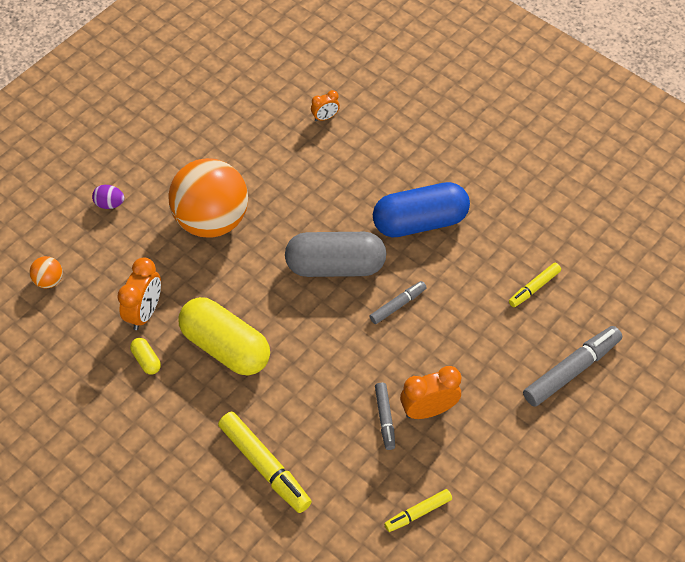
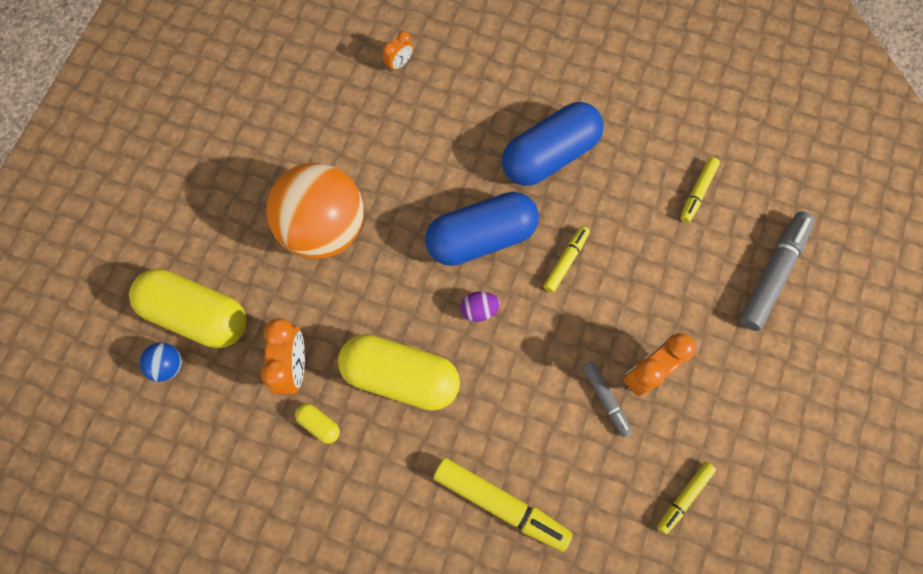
camera: 20 degrees left, 15 degrees up
(49, 280) = (168, 365): orange ball -> blue ball
(87, 251) = (197, 314): none -> yellow capsule
(110, 204) = (200, 246): purple egg -> purple egg (479, 310)
(335, 266) = (481, 237): grey capsule -> blue capsule
(398, 305) = (566, 261): grey marker -> yellow marker

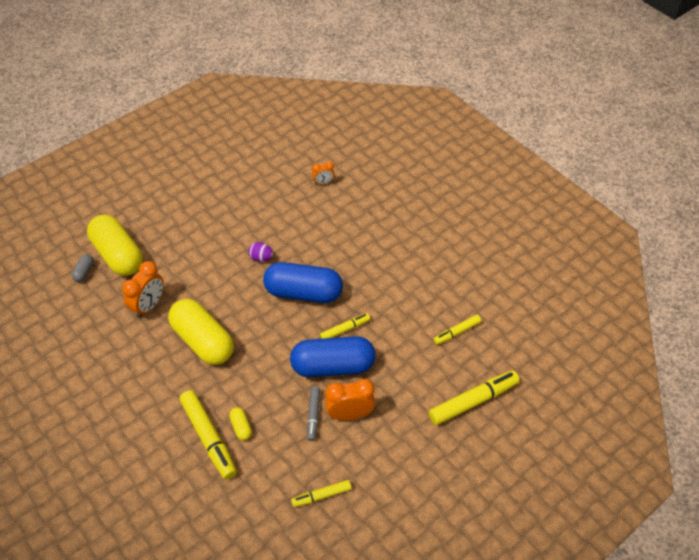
camera: 30 degrees right, 20 degrees down
(168, 365) = (84, 272): blue ball -> grey capsule
(319, 424) = (140, 342): yellow capsule -> yellow capsule (241, 427)
(324, 228) = (218, 245): orange ball -> none
(479, 310) = (273, 329): purple egg -> purple egg (261, 258)
(549, 155) = (377, 269): blue capsule -> blue capsule (333, 366)
(772, 274) = (473, 401): grey marker -> yellow marker

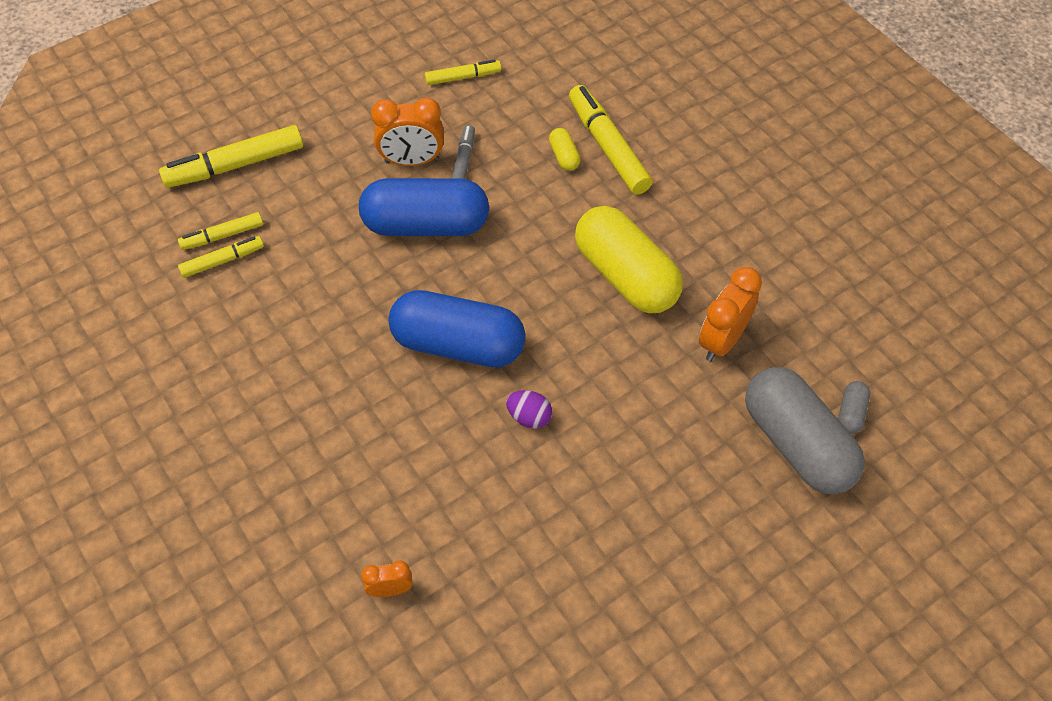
camera: 175 degrees left, 5 degrees up
(118, 255) = (796, 444): yellow capsule -> grey capsule
(345, 329) = (398, 278): yellow marker -> yellow marker (222, 236)

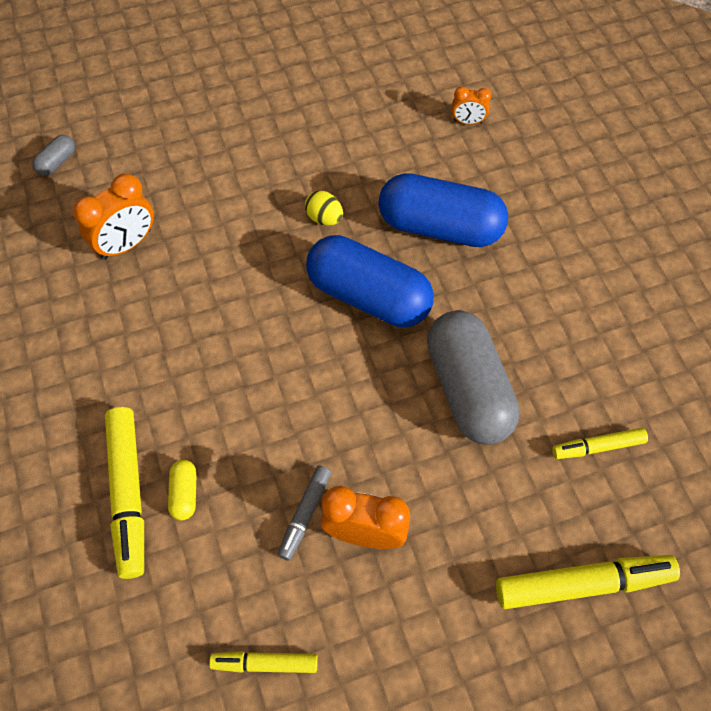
camera: 165 degrees left, 5 degrees up
(222, 236) = (598, 480): yellow marker -> none
(426, 225) = (368, 438): blue capsule -> blue capsule (440, 226)
(529, 417) = (324, 218): purple egg -> yellow egg
(625, 276) = (183, 327): yellow capsule -> none
(796, 444) = (115, 150): grey capsule -> grey capsule (468, 389)

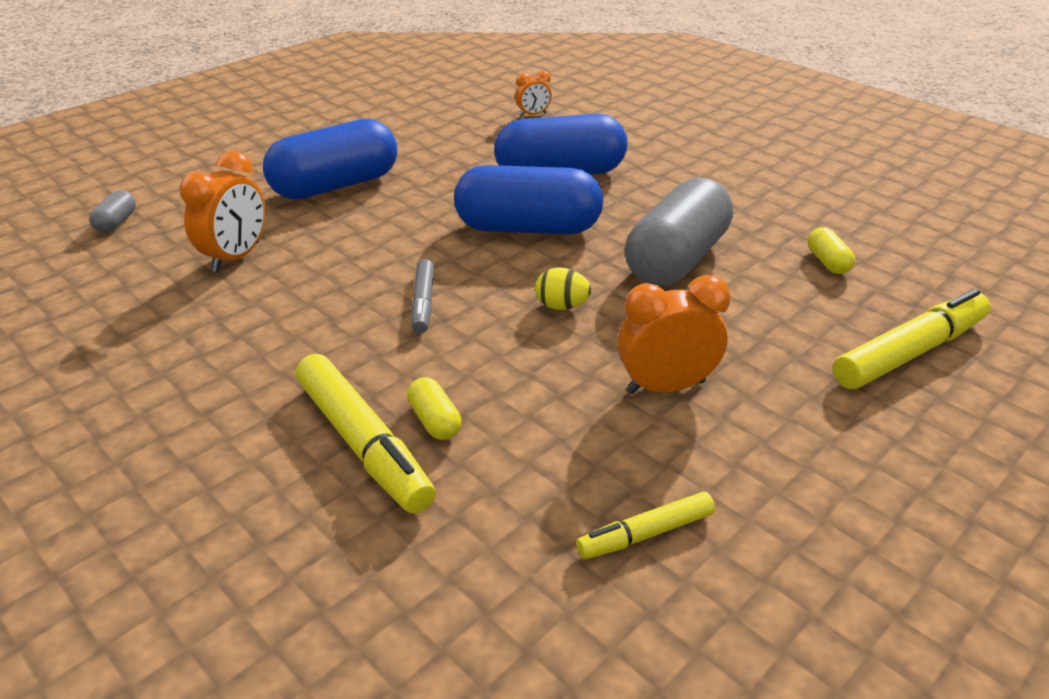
camera: 25 degrees left, 25 degrees down
(241, 173) = (336, 186): none -> blue capsule
(305, 514) = (589, 393): grey marker -> grey marker (423, 303)
(324, 218) = (443, 193): yellow egg -> yellow egg (562, 306)
(468, 389) = (676, 259): grey capsule -> grey capsule turned 75 degrees clockwise
(597, 447) = (827, 262): yellow marker -> yellow capsule

